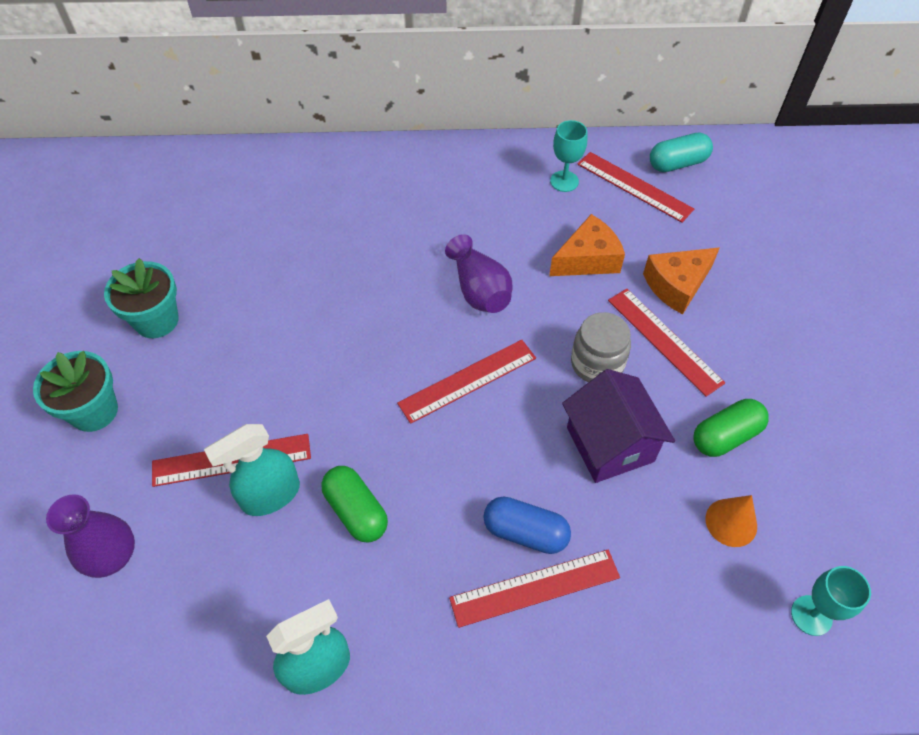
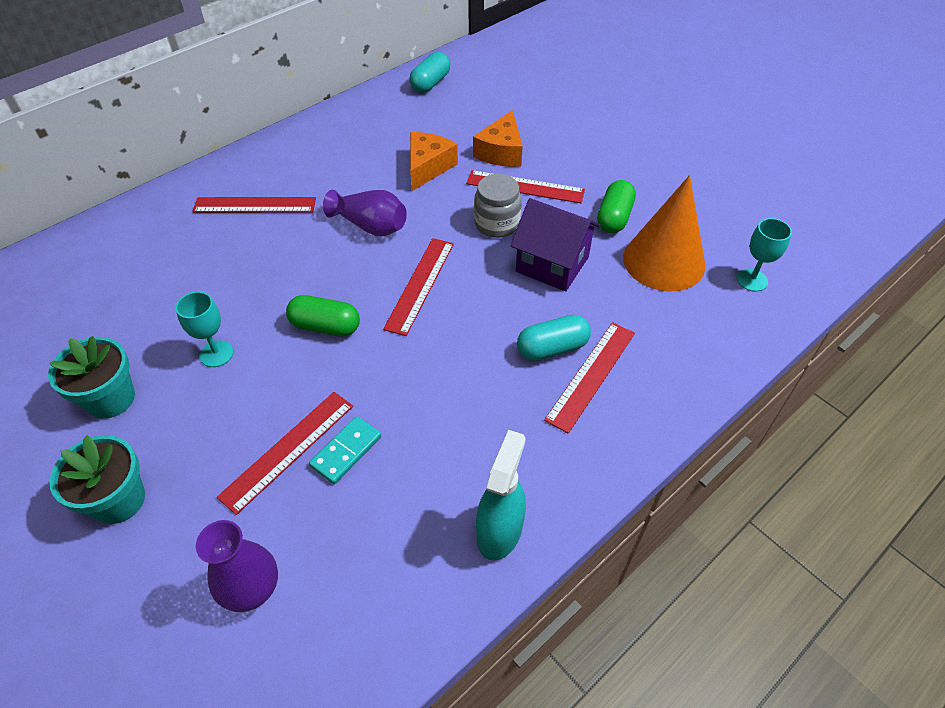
camera: 40 degrees left, 5 degrees down
(270, 495) = (346, 451): turquoise spray bottle -> turquoise domino
(356, 511) = (424, 415): green capsule -> green capsule (325, 326)
(525, 532) = (552, 348): blue capsule -> turquoise capsule
(564, 181) = (363, 130): turquoise goblet -> turquoise goblet (216, 354)
(634, 186) = (415, 110): red ruler -> red ruler (255, 205)
(731, 522) = (664, 261): orange cone -> orange cone, size x2.02

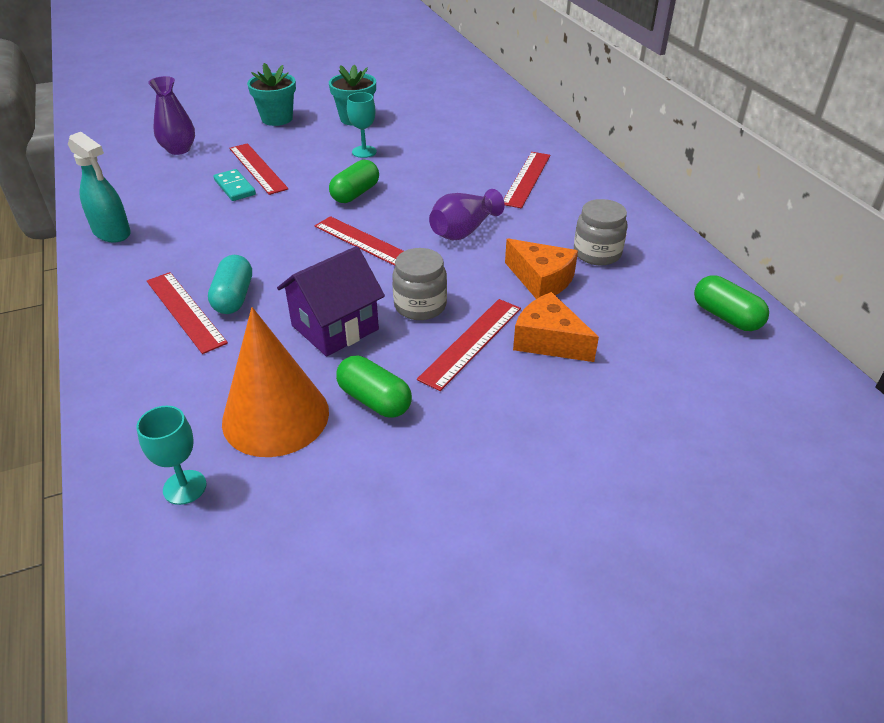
camera: 110 degrees right, 10 degrees down
(375, 145) = (597, 253): none -> grey jar
(430, 83) = (726, 316): turquoise capsule -> green capsule

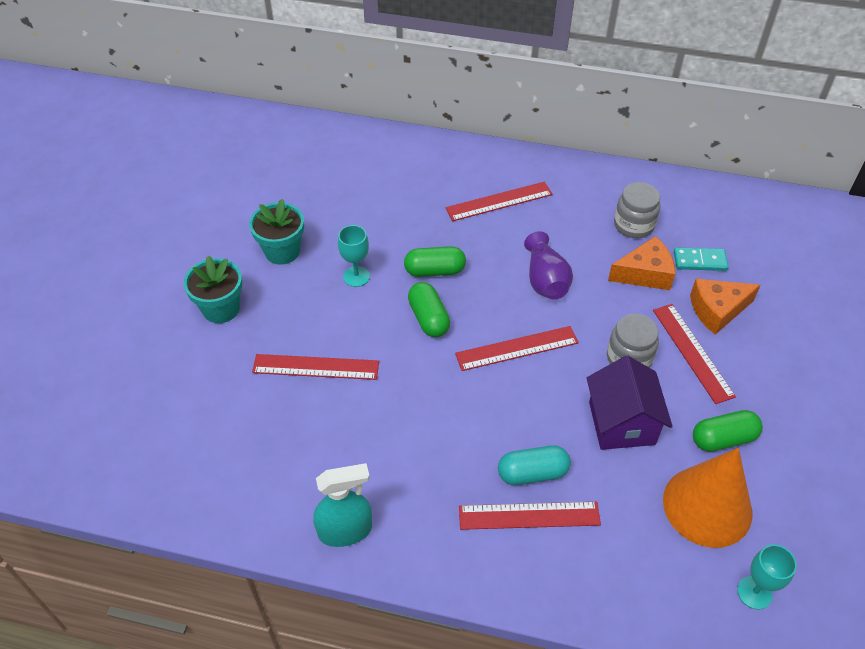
camera: 55 degrees left, 10 degrees up
(179, 149) = (212, 415): purple vase -> none
(233, 297) = (532, 473): turquoise capsule -> turquoise capsule turned 45 degrees counterclockwise
(235, 187) = (339, 399): turquoise domino -> turquoise domino (699, 261)
(527, 179) = (499, 201): red ruler -> red ruler turned 75 degrees counterclockwise
(726, 316) = (748, 210): green capsule -> green capsule (434, 270)

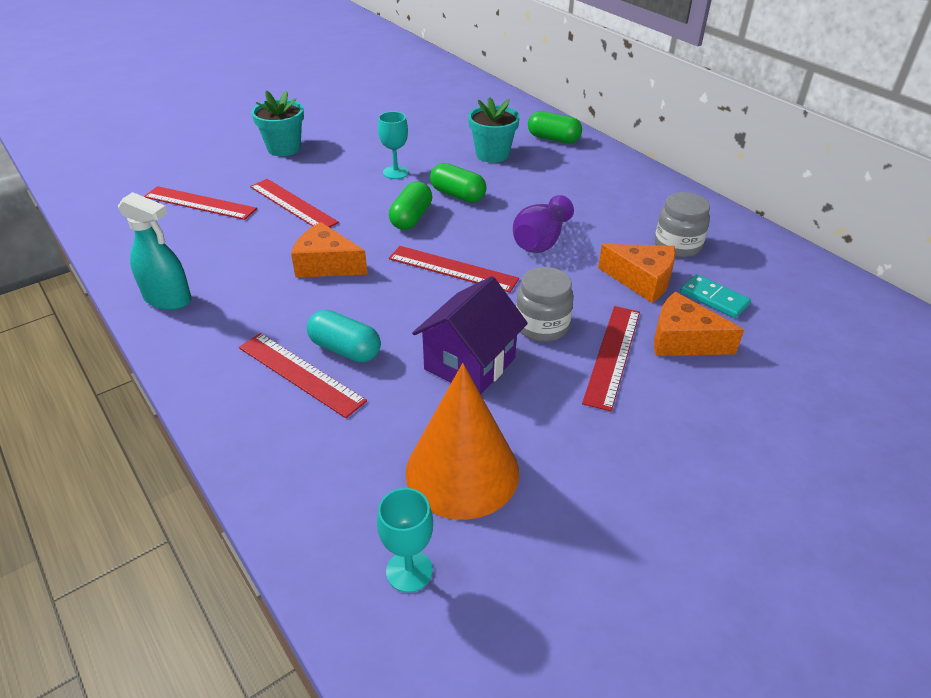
camera: 40 degrees right, 10 degrees down
(282, 251) = (367, 138): turquoise flower pot -> turquoise flower pot (492, 154)
(423, 409) = (326, 264): none -> orange cheese
(499, 201) = (571, 180): red ruler -> red ruler (200, 203)
(723, 439) = (552, 433): green capsule -> green capsule (553, 139)

